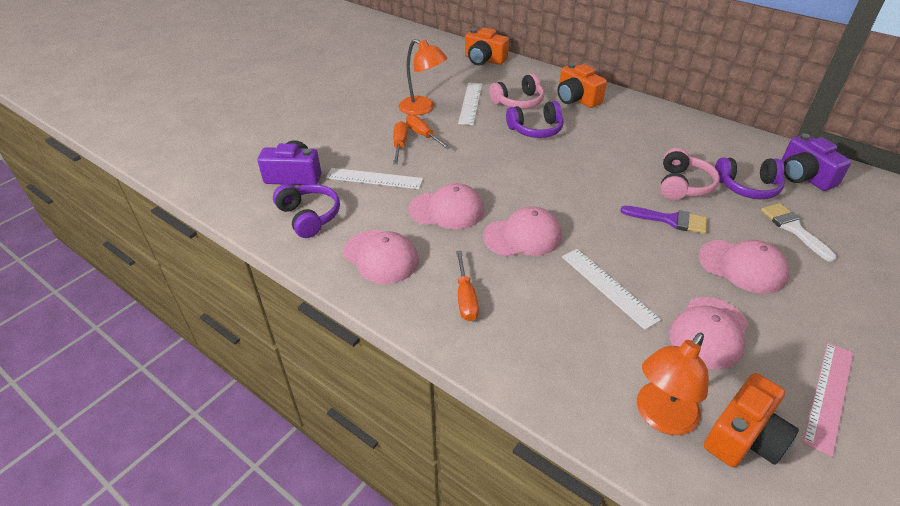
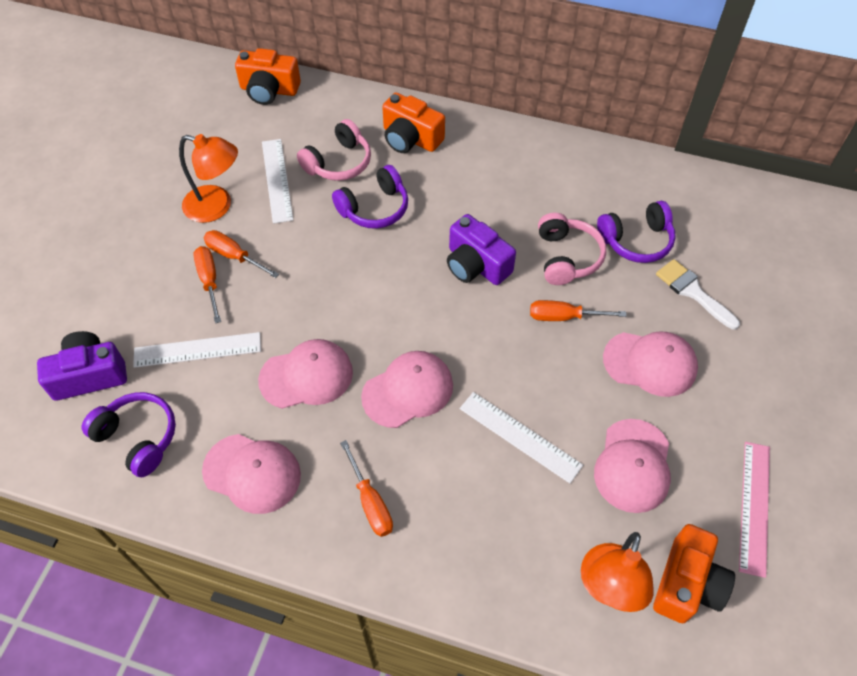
camera: 20 degrees left, 15 degrees up
(670, 220) = (564, 317): purple brush -> orange screwdriver
(804, 176) = (692, 206): purple camera -> purple camera (476, 265)

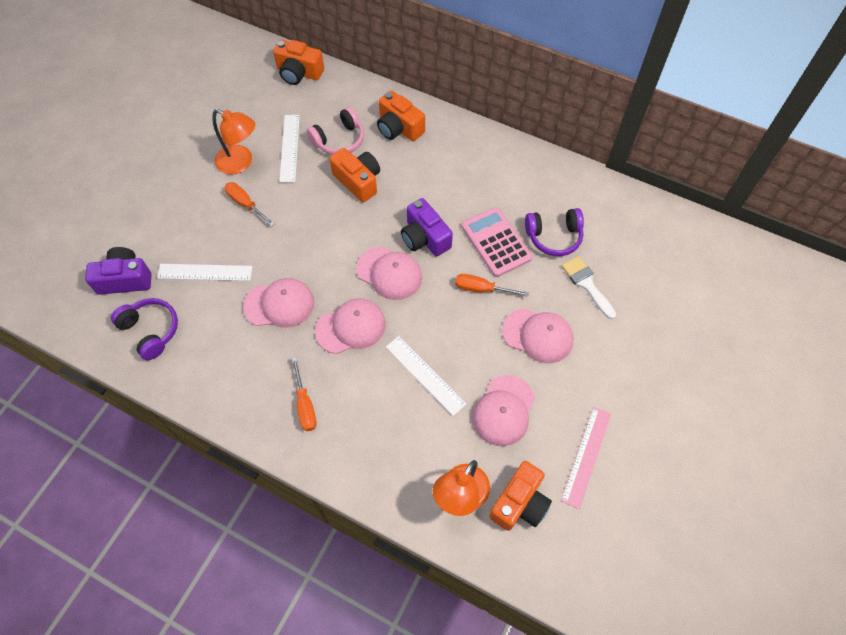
camera: 10 degrees right, 5 degrees up
(209, 281) = (223, 221): orange screwdriver -> none
(252, 473) = (225, 370): pink cap -> pink cap (389, 273)
(374, 208) = (358, 181): purple headphones -> orange camera
(566, 257) = (496, 242): pink headphones -> pink calculator

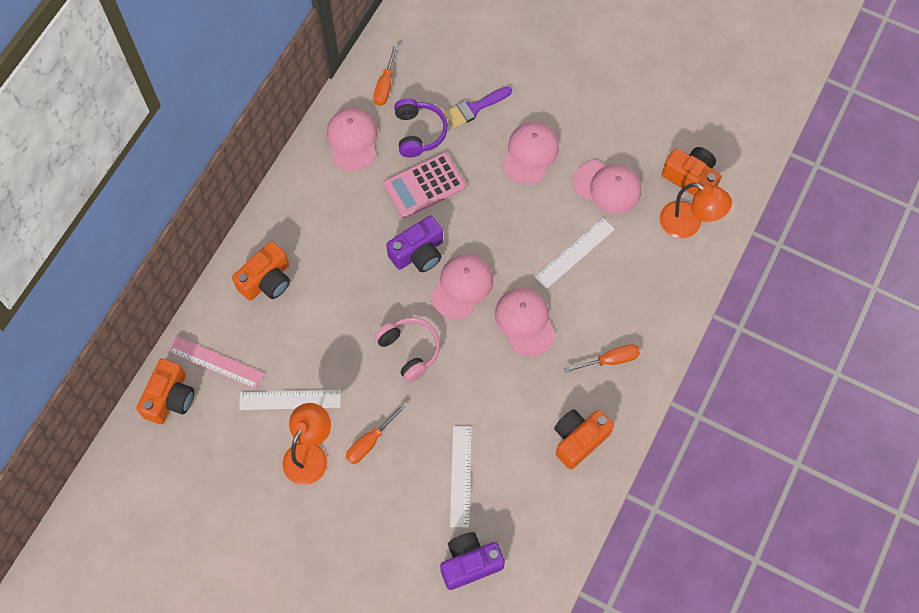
camera: 90 degrees left, 5 degrees up
(125, 279) = (470, 563): purple camera -> purple camera turned 75 degrees clockwise
(150, 331) = (533, 523): purple headphones -> none
(279, 304) = (500, 393): pink cap -> pink cap (352, 140)
(339, 140) = (281, 345): pink headphones -> pink headphones (409, 350)
(358, 181) = (341, 322): orange camera -> orange camera (579, 440)
(481, 289) = (480, 201): orange screwdriver -> orange screwdriver (385, 85)
(586, 284) = (474, 108): white brush -> purple brush
(586, 456) = (646, 124): pink ruler -> pink ruler (215, 362)

